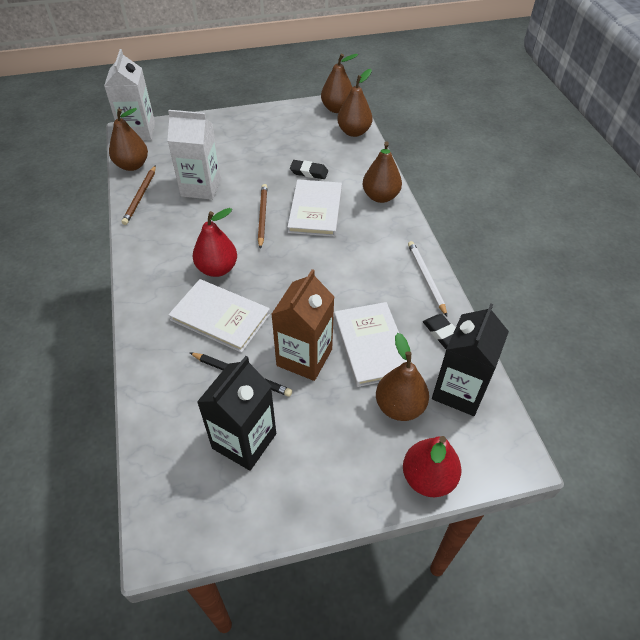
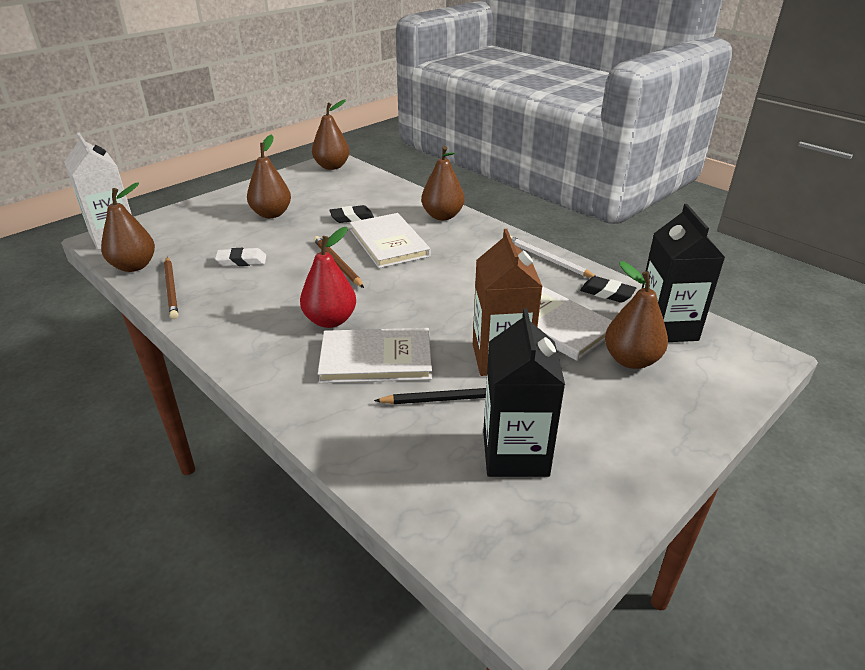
camera: 30 degrees left, 15 degrees down
(201, 187) = (241, 261): white carton -> white eraser
(354, 132) = (366, 178): brown pear -> brown pear (271, 214)
(428, 478) = (716, 403): red pear -> none

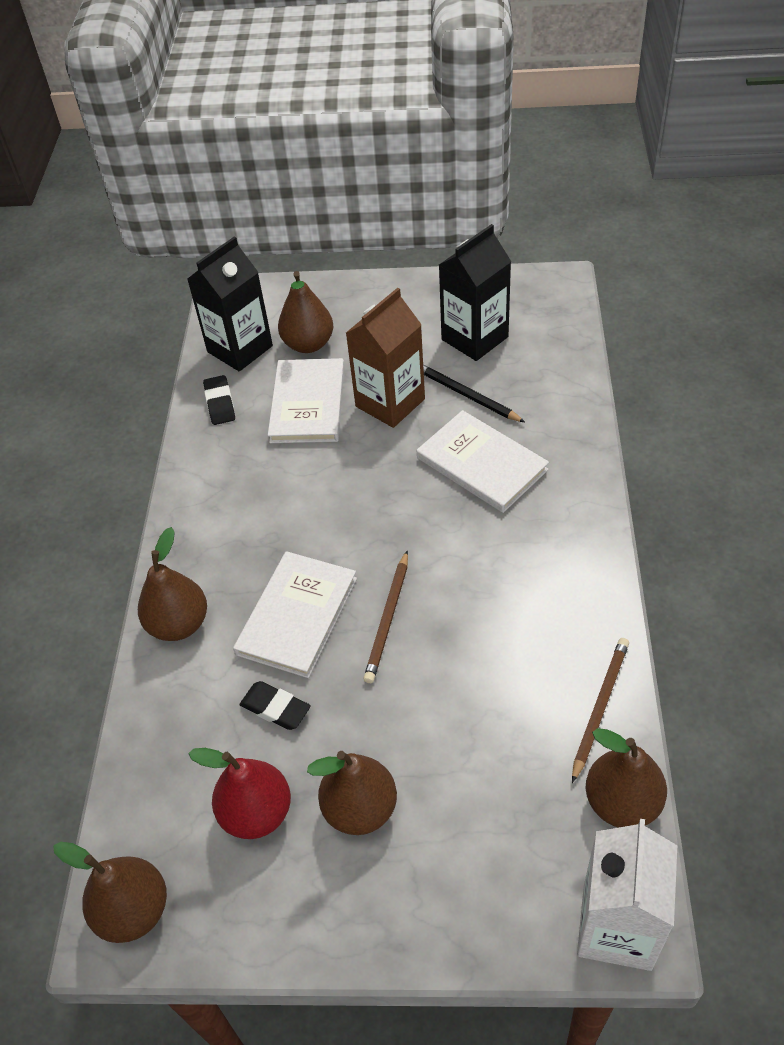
camera: 130 degrees left, 15 degrees up
(241, 261) = (485, 708): white eraser -> none
(330, 320) = (476, 534): red pear -> red pear (256, 813)
(547, 259) = (196, 473): white pencil -> none

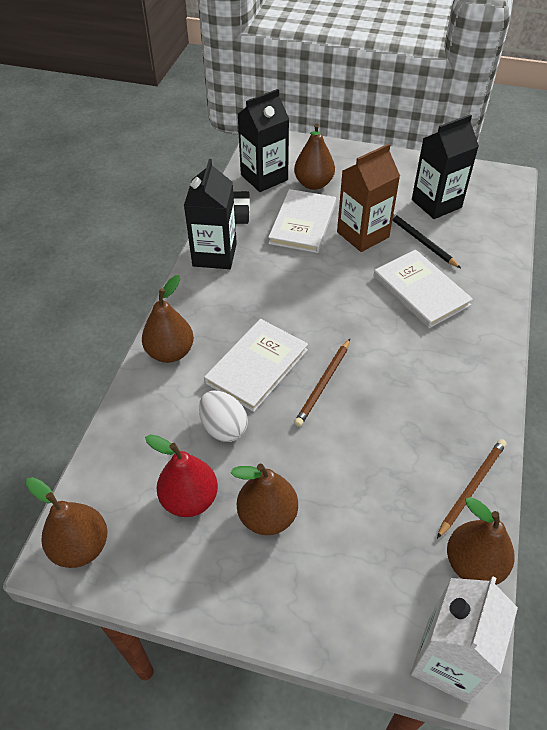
camera: 10 degrees right, 0 degrees up
(202, 474) = (214, 255): none -> black carton
(275, 708) = (223, 427): black eraser -> white egg

